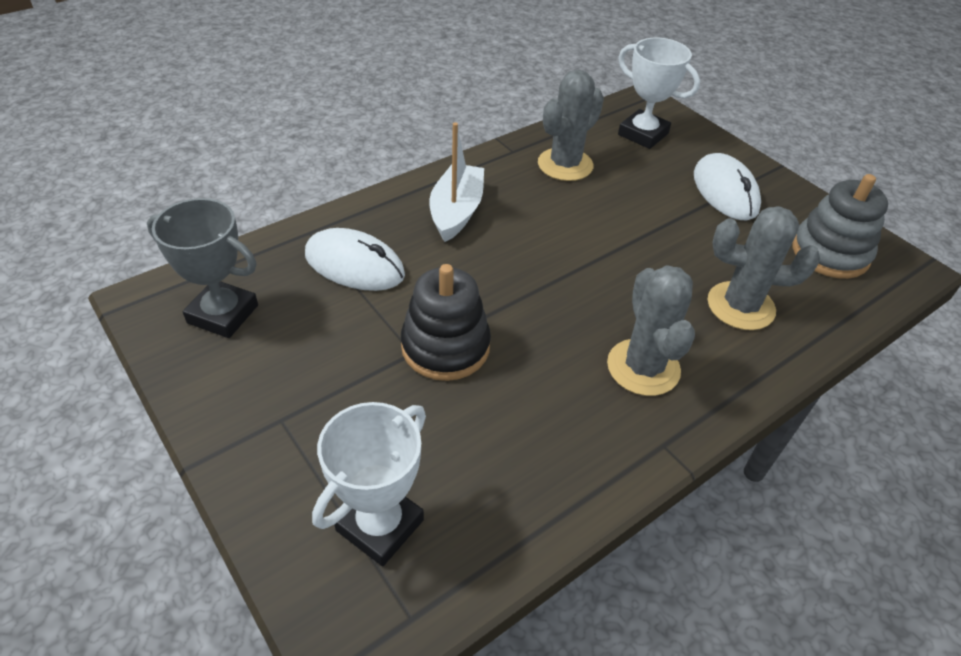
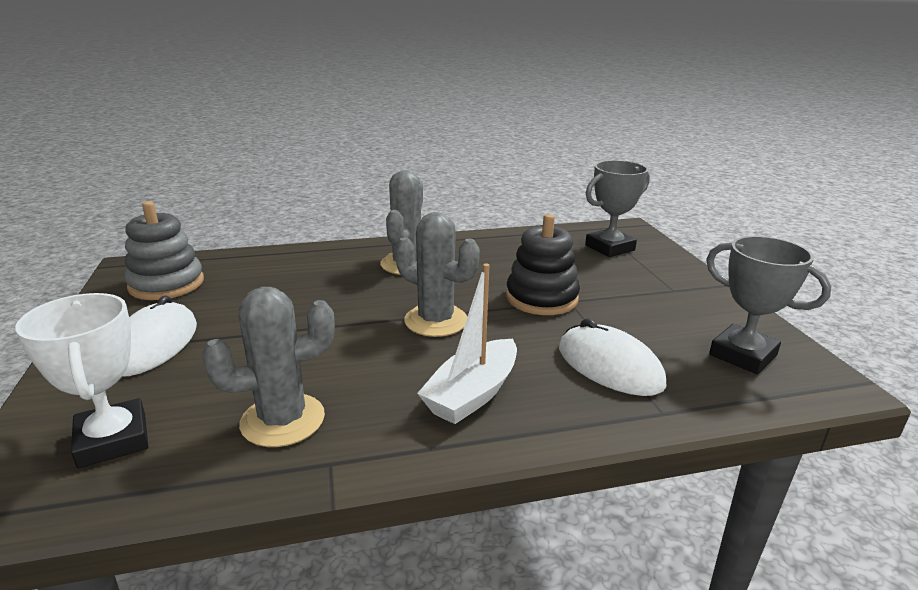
camera: 155 degrees left, 20 degrees down
(380, 525) = (609, 248): white trophy -> grey trophy
(740, 306) = (295, 274): grey cactus -> grey cactus (436, 321)

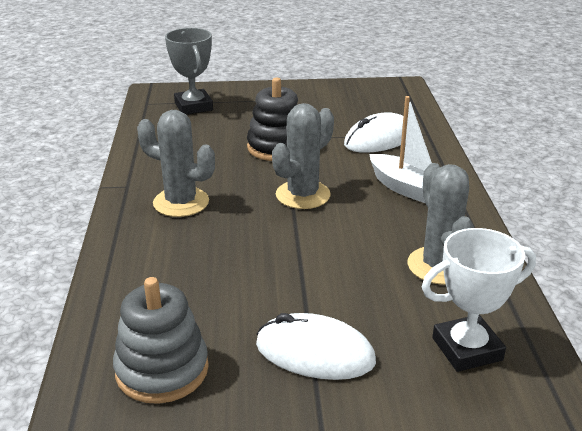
camera: 80 degrees left, 5 degrees up
(742, 355) = (370, 99): grey trophy -> none

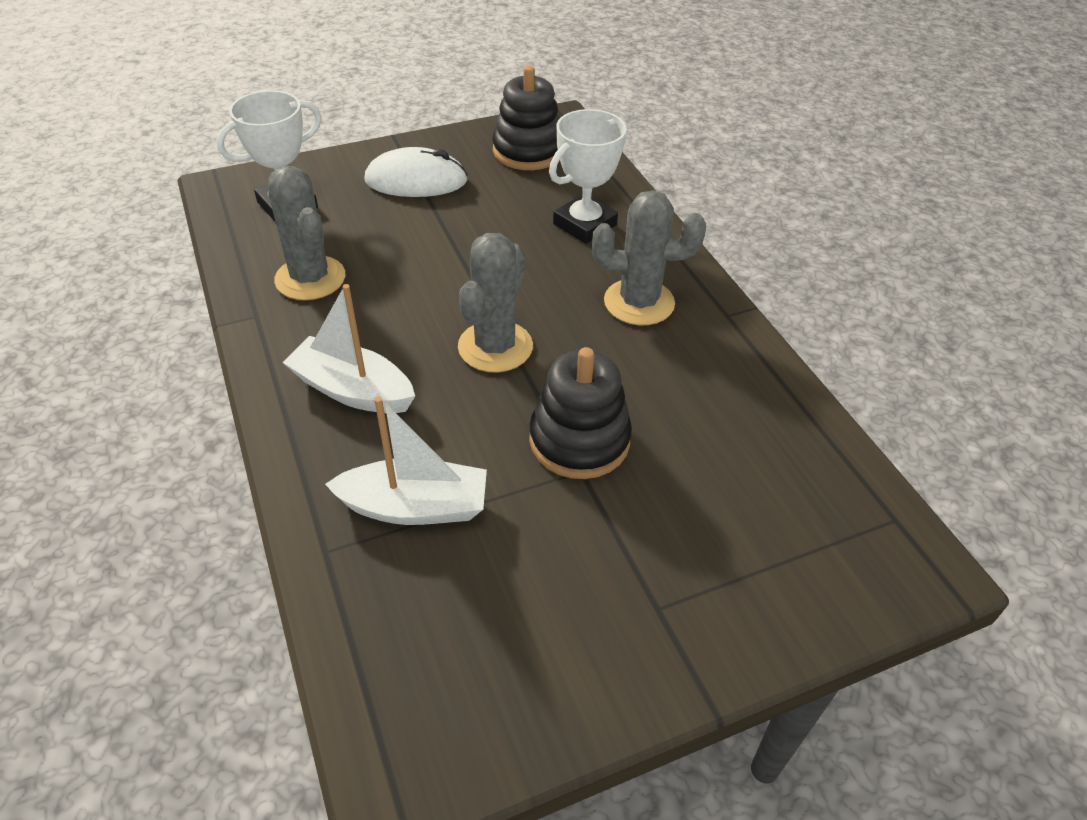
camera: 160 degrees right, 15 degrees up
(162, 370) = (528, 151): grey stacking toy -> black stacking toy
(171, 268) = (584, 224): none -> white trophy
(193, 106) = (802, 530): grey trophy -> none
(379, 139) = (415, 507): white mouse -> white boat

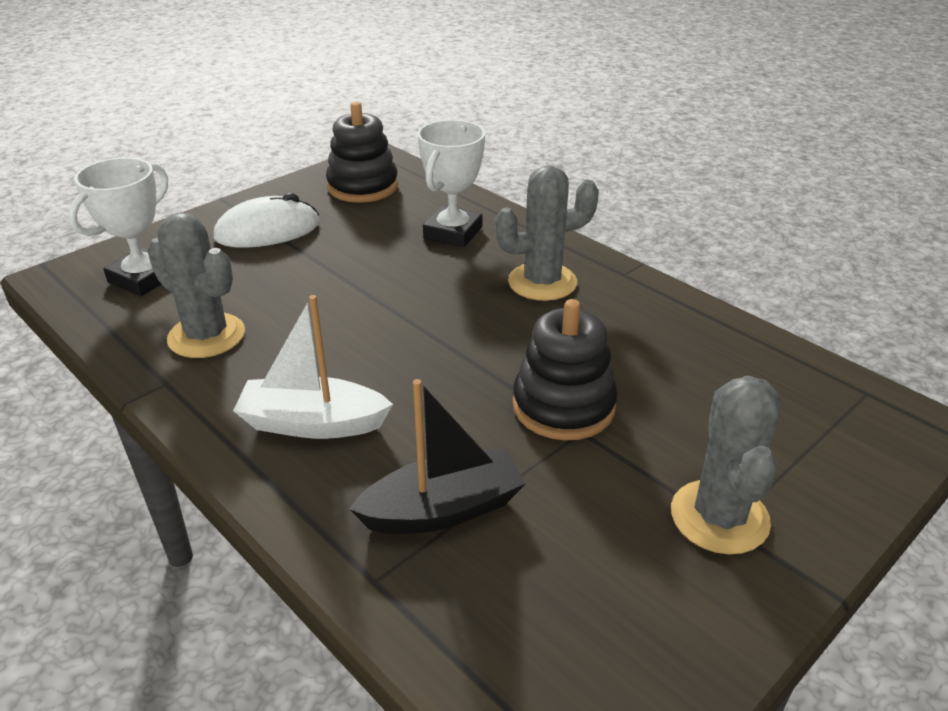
camera: 20 degrees left, 10 degrees down
(415, 507) = (443, 509): white boat -> black boat
(495, 347) = (433, 349): grey cactus -> grey cactus (719, 517)

